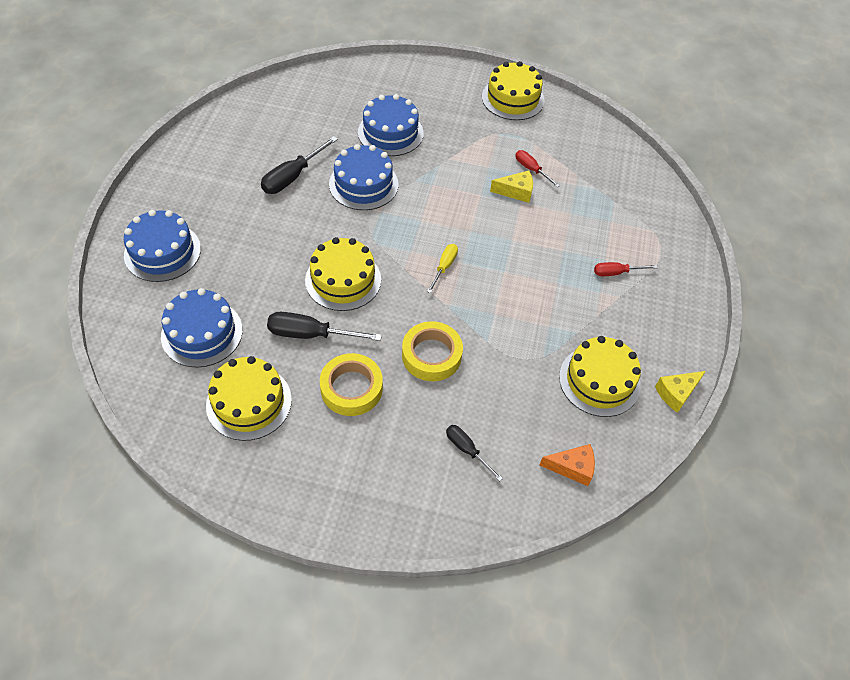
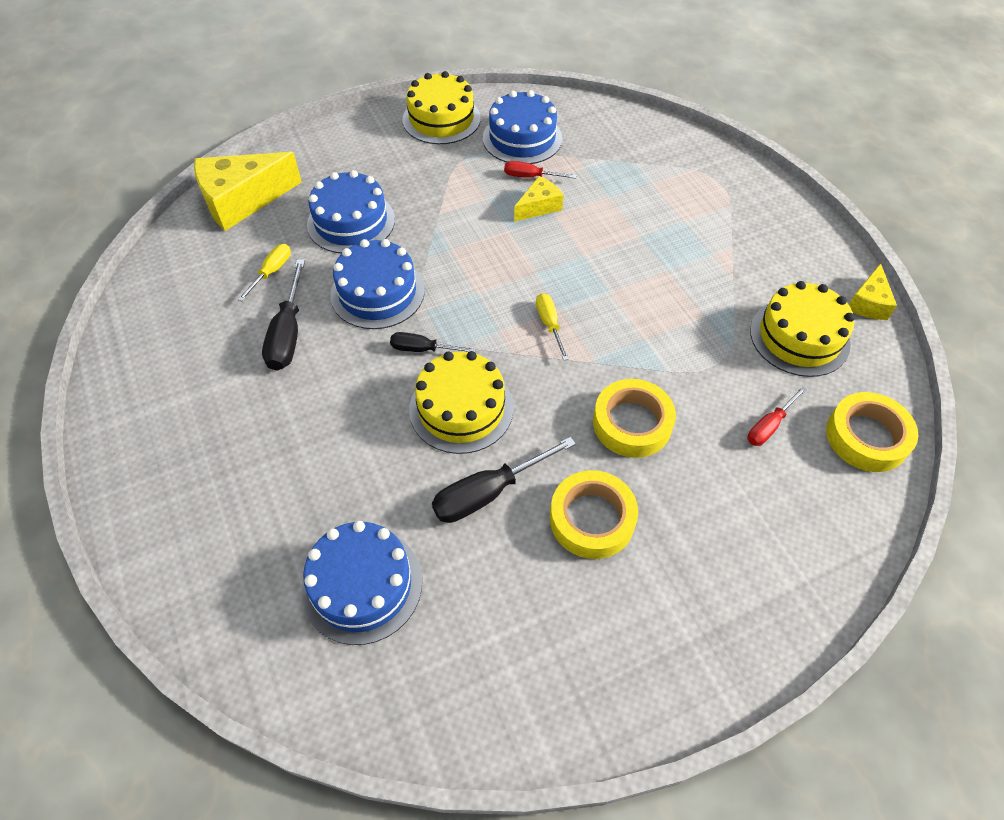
camera: 35 degrees left, 0 degrees up
(162, 252) = (212, 524): blue cake -> blue cake (522, 138)
(249, 402) = (500, 622): yellow cake -> none
(317, 136) = (272, 272): none -> yellow screwdriver
(342, 83) = (242, 200): none -> yellow cheese
(467, 450) = (764, 494): black screwdriver -> black screwdriver (422, 349)
(572, 468) = (866, 437): orange cheese -> yellow tape
(616, 273) = (706, 227): red screwdriver -> red screwdriver (769, 426)

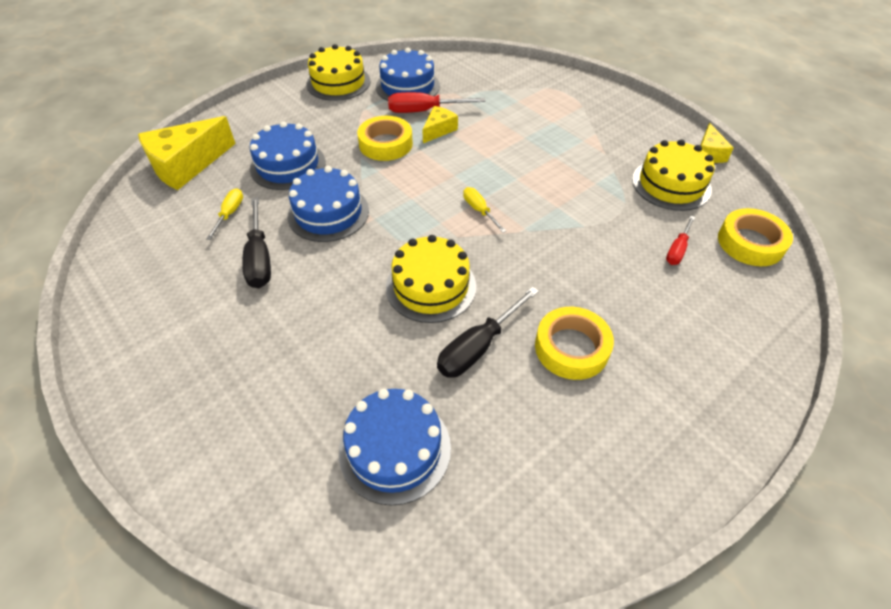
camera: 15 degrees left, 5 degrees down
(422, 349) = (382, 248): black screwdriver -> none
(530, 177) = (424, 111): red screwdriver -> red screwdriver, size x1.65
(632, 423) = (573, 269): yellow tape -> yellow tape (385, 144)

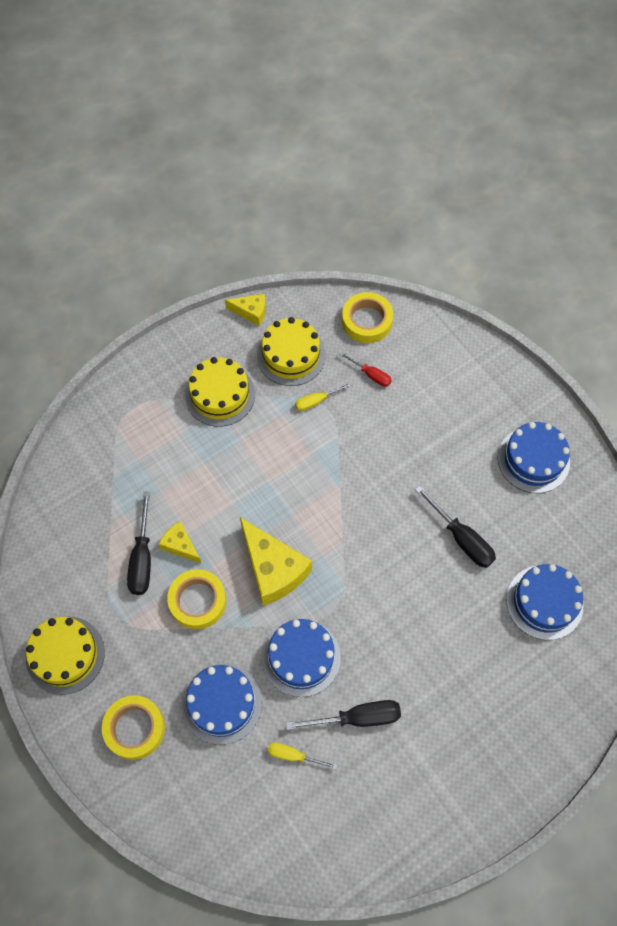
camera: 85 degrees left, 15 degrees up
(186, 165) = (207, 818): yellow cheese -> yellow cheese (273, 569)
(407, 86) = (88, 574): blue cake -> blue cake (533, 459)
(424, 111) = (142, 558): red screwdriver -> black screwdriver
(431, 286) = (399, 568): yellow cake -> yellow cake (220, 395)
(479, 210) = (310, 520): yellow screwdriver -> yellow screwdriver (316, 401)
(571, 348) = (464, 474): yellow tape -> yellow tape (134, 728)

